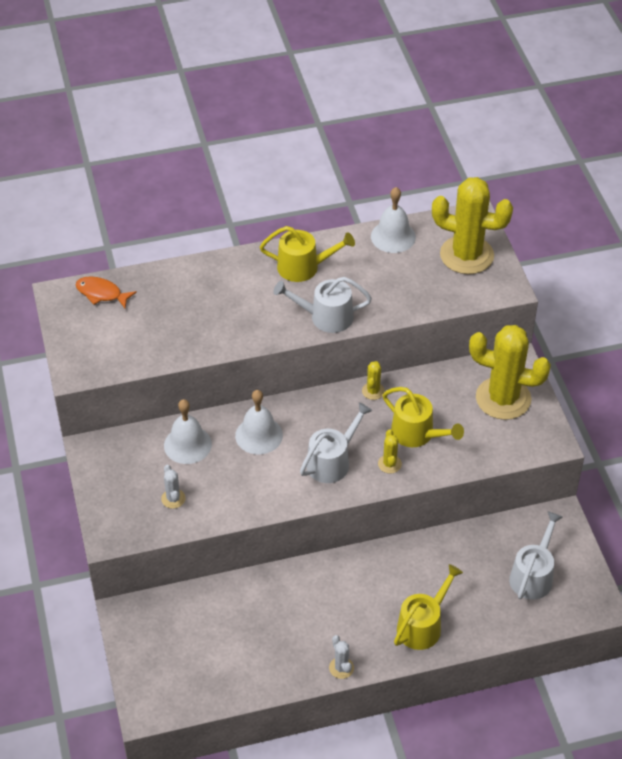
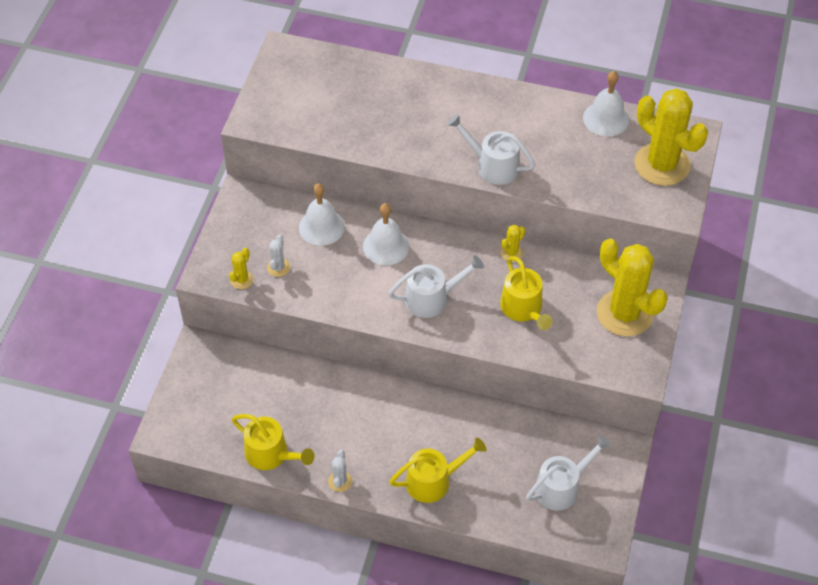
camera: 30 degrees right, 5 degrees up
(101, 293) = (318, 62): orange fish -> none
(303, 267) = (505, 112): yellow watering can -> yellow watering can (271, 454)
(389, 464) = (480, 324): yellow cactus -> yellow cactus (241, 280)

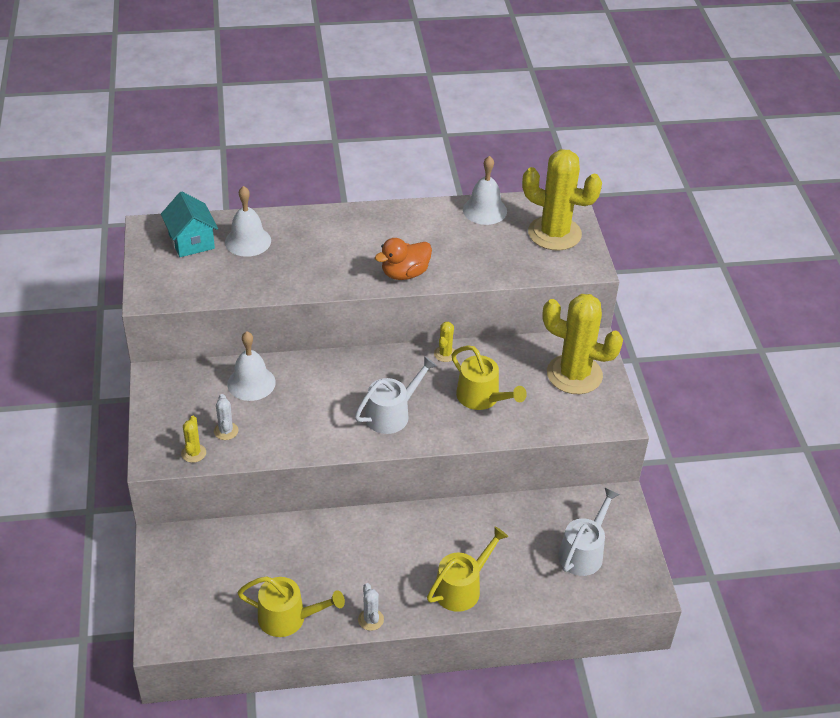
camera: 25 degrees left, 10 degrees down
(314, 74) = (191, 241): none -> turquoise house
(386, 246) = (323, 382): white bell -> white bell (248, 241)
(493, 166) = (404, 273): white watering can -> orange duck

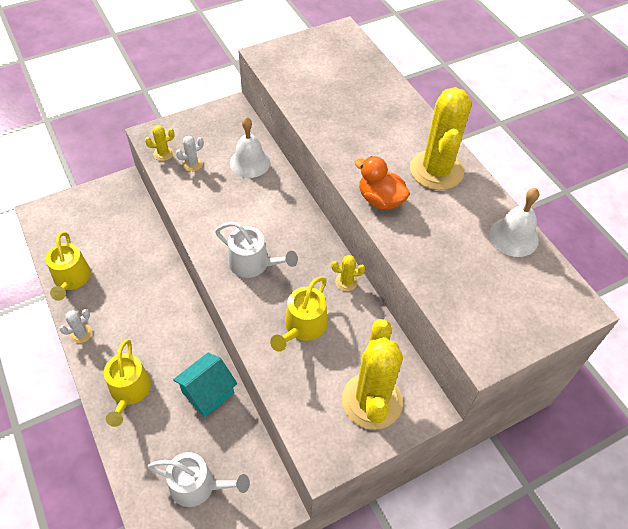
camera: 70 degrees right, 10 degrees up
(191, 241) = (341, 57): turquoise house -> turquoise house (208, 392)
(248, 241) = (361, 88): white bell -> none
(462, 588) = (129, 391): yellow watering can -> yellow watering can turned 60 degrees clockwise
(554, 233) = (518, 307): yellow cactus -> yellow cactus (436, 170)

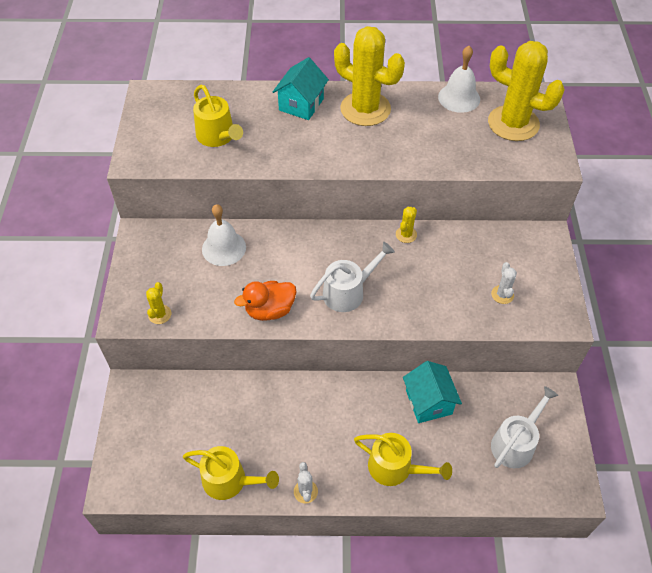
camera: 60 degrees left, 0 degrees up
(192, 164) = (193, 294): white cactus -> white cactus (502, 294)
(303, 327) = (435, 283): yellow watering can -> yellow watering can (218, 136)
(372, 401) = (526, 267): yellow cactus -> yellow cactus (513, 123)
(380, 200) = (375, 156): orange duck -> orange duck (270, 310)
(405, 125) = (301, 104): none -> turquoise house

